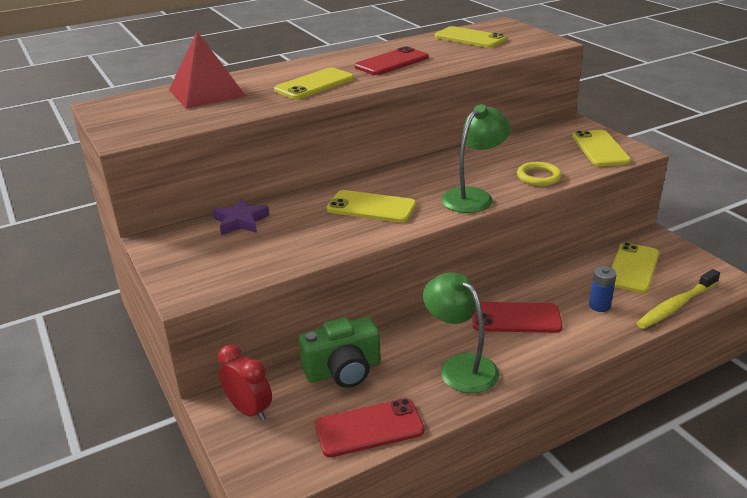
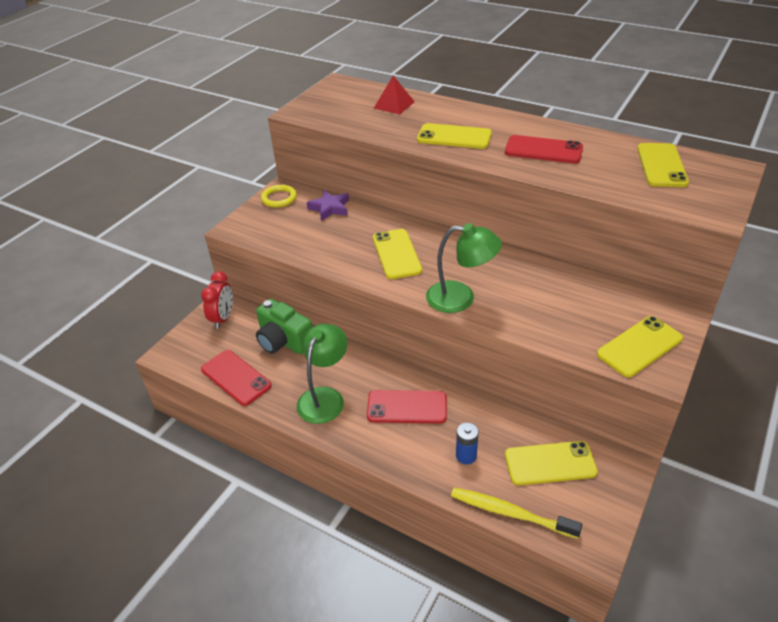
camera: 60 degrees right, 10 degrees up
(206, 92) = (394, 105): red pyramid -> red pyramid, size x0.61
(516, 318) = (407, 407): red phone -> red phone turned 60 degrees counterclockwise
(538, 176) = (534, 323): yellow ring -> yellow ring (279, 198)

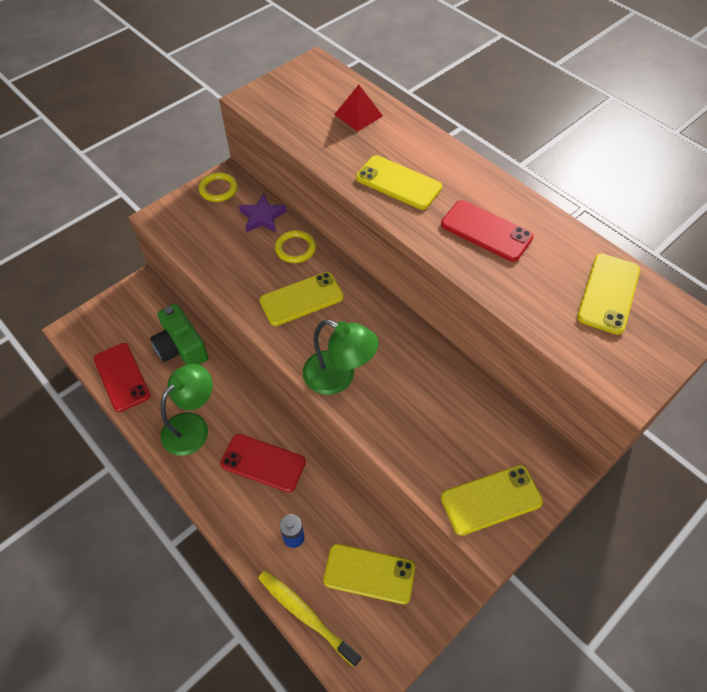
camera: 15 degrees right, 15 degrees up
(223, 318) = (137, 303): red clock -> none
(371, 222) = (295, 248): none -> yellow ring
(396, 254) = (301, 299): yellow phone -> yellow phone turned 60 degrees clockwise

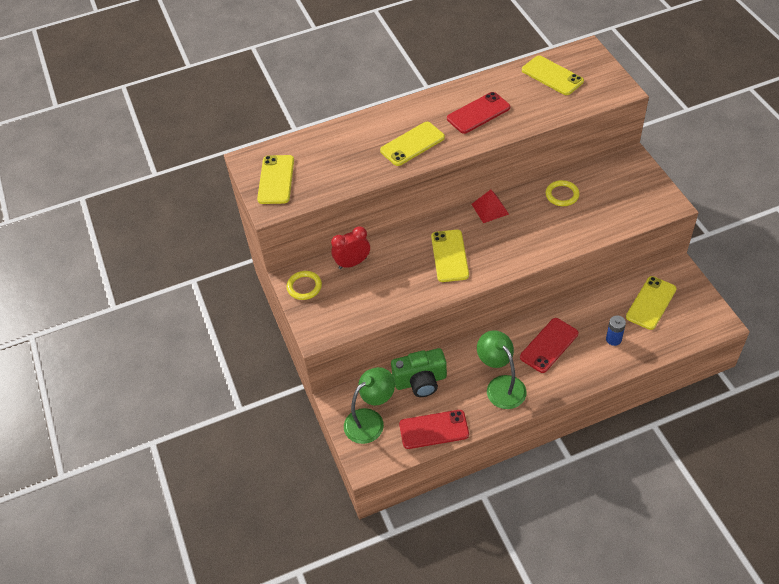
camera: 65 degrees left, 5 degrees down
(262, 217) = (352, 263): purple star -> red clock
(295, 248) = (397, 249): yellow ring -> yellow ring (562, 195)
(306, 615) = (670, 344): yellow toothbrush -> none
(338, 377) = (529, 250): green lamp -> green lamp (370, 420)
(358, 115) = (327, 148): red pyramid -> red pyramid (490, 209)
(491, 500) = (644, 198): yellow phone -> yellow phone (276, 180)

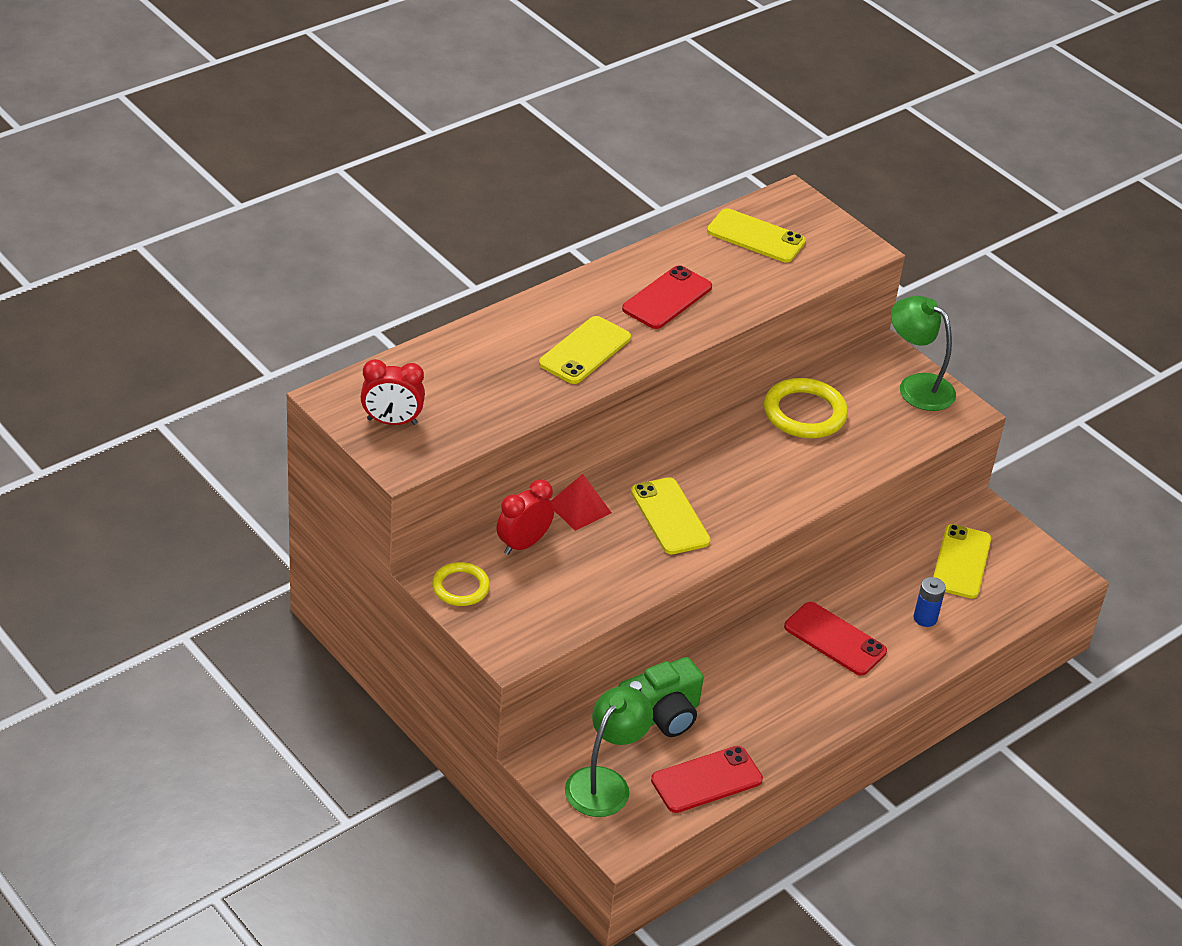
camera: 25 degrees left, 10 degrees down
(276, 180) = (392, 422): yellow phone -> red clock
(490, 209) = (704, 444): red pyramid -> red pyramid (579, 508)
(501, 385) = (784, 704): green lamp -> green lamp (917, 386)
(549, 345) = (835, 639): red phone -> red phone turned 75 degrees counterclockwise
(562, 195) = (804, 413): yellow ring -> yellow ring, size x1.61

